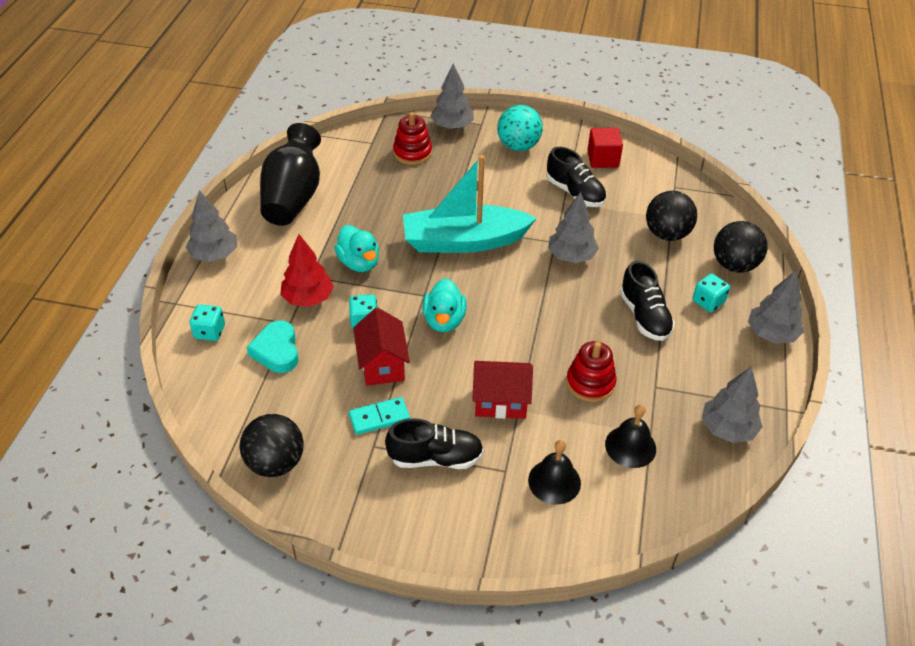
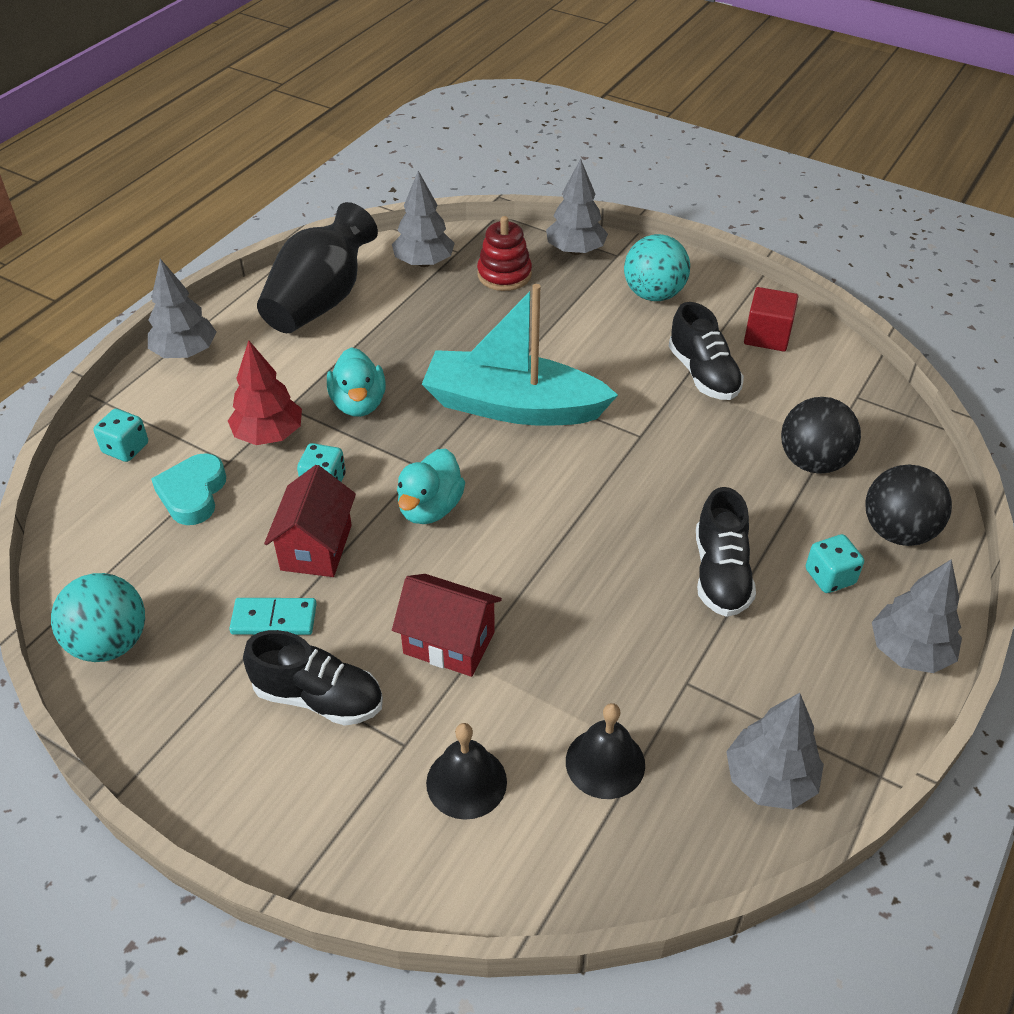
camera: 20 degrees right, 0 degrees up
(275, 463) = (110, 643): black ball -> turquoise ball
(571, 256) = (654, 461): grey tree -> grey tree (424, 263)
(590, 383) = (591, 651): red stacking toy -> none

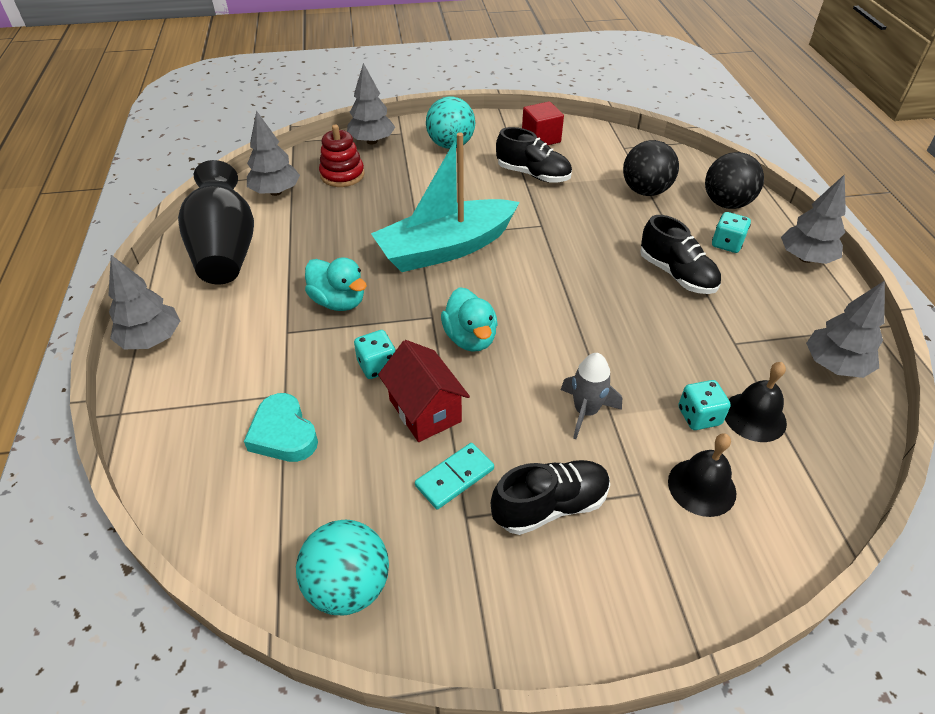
camera: 40 degrees left, 0 degrees up
(126, 448) = (182, 436): turquoise dice -> turquoise dice (699, 416)
(269, 435) = (295, 358): red tree -> none
(449, 642) = (585, 411): red house -> grey rocket

